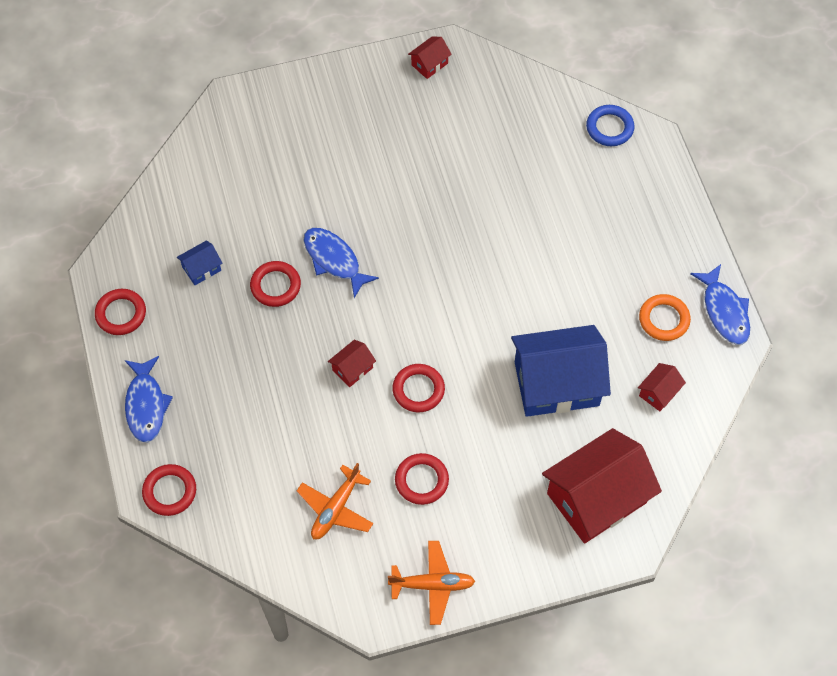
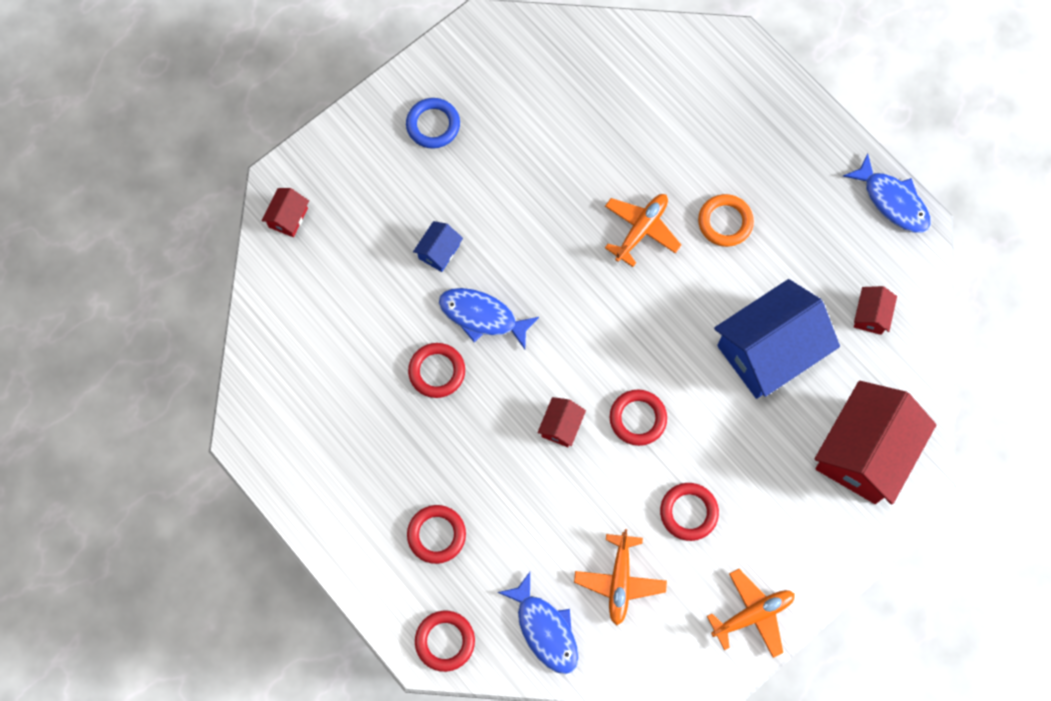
camera: 25 degrees left, 10 degrees up
(121, 314) = (292, 474): red ring -> red ring (436, 535)
(146, 405) = (371, 561): blue fish -> blue fish (545, 629)
(201, 269) = (350, 387): blue house -> blue house (439, 251)
(429, 64) = (469, 54): red house -> red house (288, 218)
(498, 248) = (641, 230): none -> orange plane
(609, 128) = (687, 49): blue ring -> blue ring (433, 125)
(664, 319) = (839, 235): orange ring -> orange ring (725, 222)

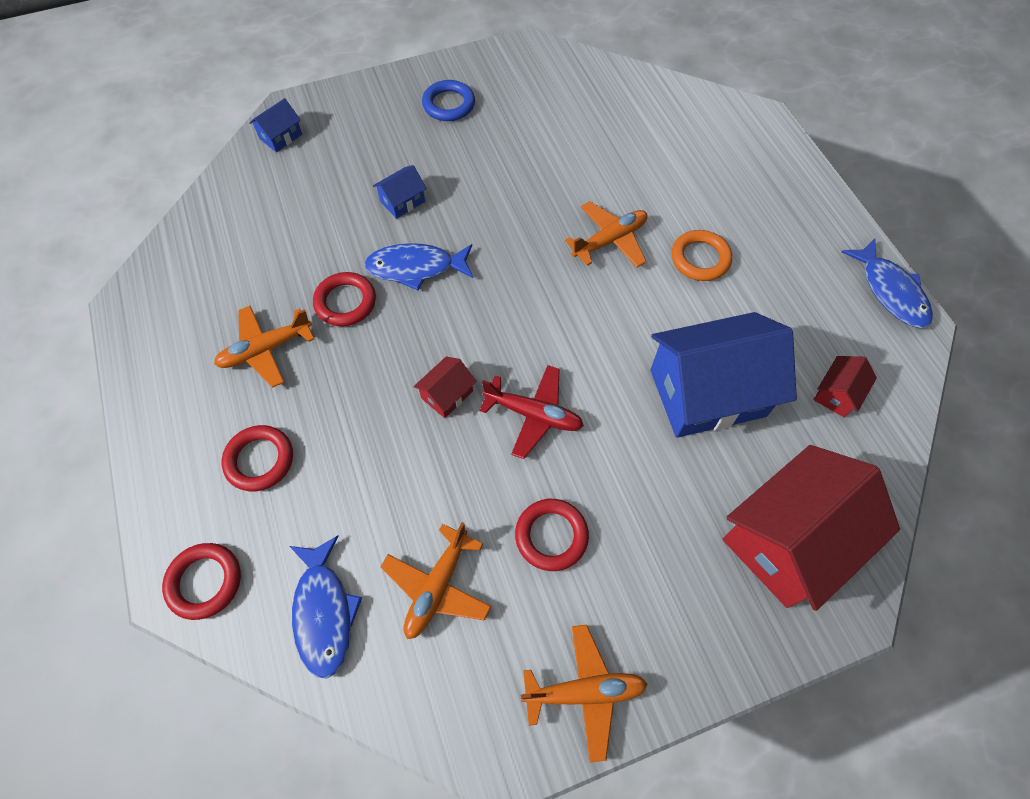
camera: 20 degrees right, 10 degrees down
(288, 218) = (280, 136): red house -> blue house
(391, 439) = (266, 350): none -> orange plane
(482, 317) = (416, 268): blue fish -> blue fish turned 45 degrees counterclockwise
(637, 418) = (533, 414): red ring -> red plane

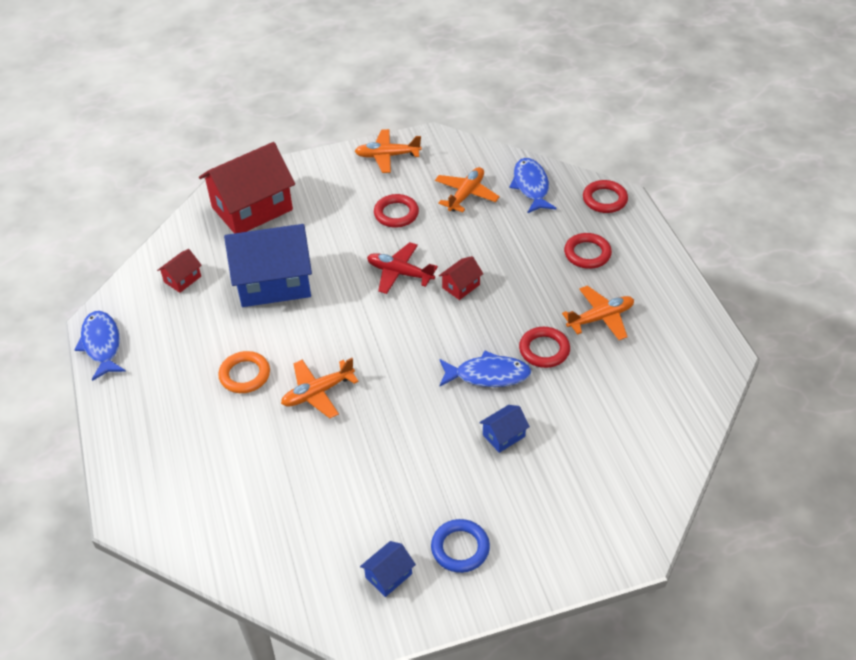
camera: 175 degrees left, 15 degrees down
(280, 136) = (638, 513): blue house -> blue house (388, 576)

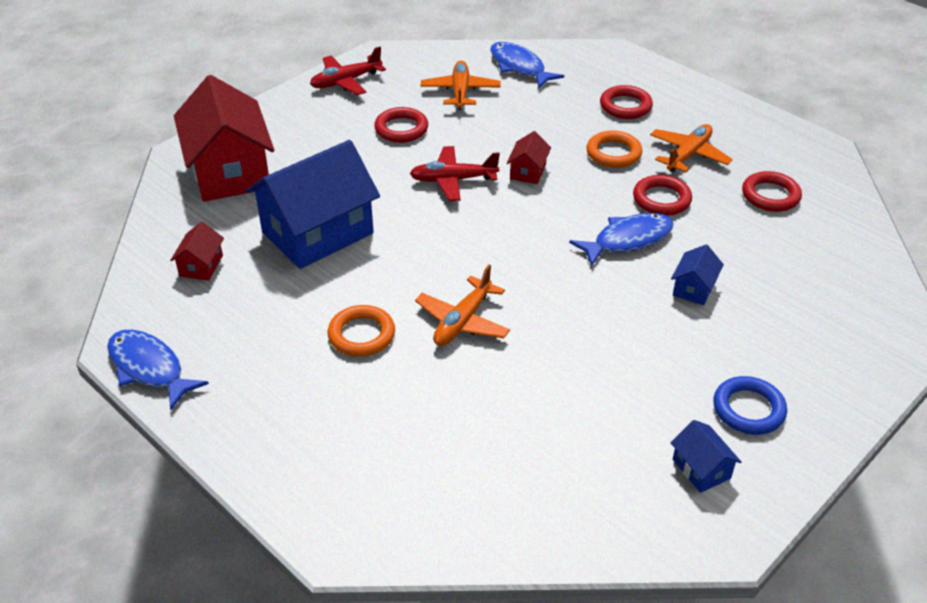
camera: 30 degrees left, 5 degrees down
(252, 208) = (230, 171): red house -> red house turned 45 degrees counterclockwise
(387, 156) = (346, 81): orange plane -> red plane
(388, 576) = (701, 469): blue house -> blue house turned 45 degrees counterclockwise
(541, 294) = (613, 153): none -> orange ring
(604, 199) = (600, 58): red ring -> red ring (770, 195)

